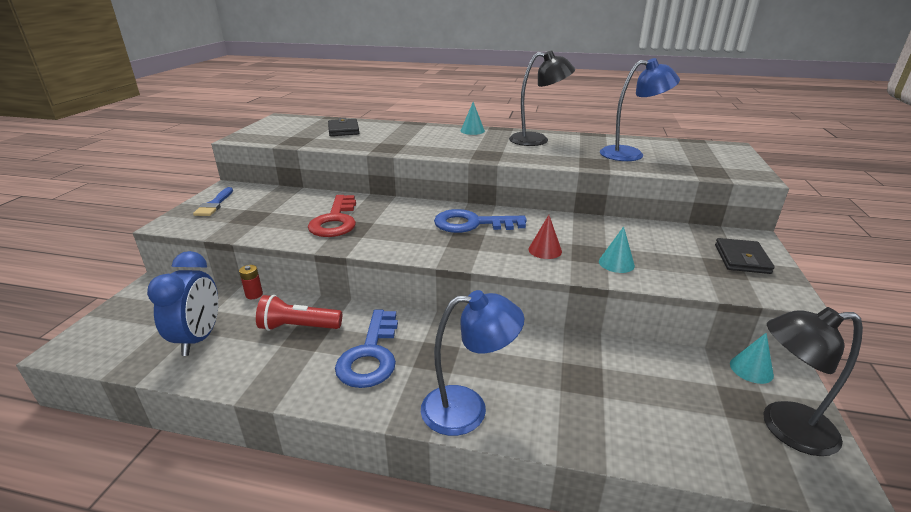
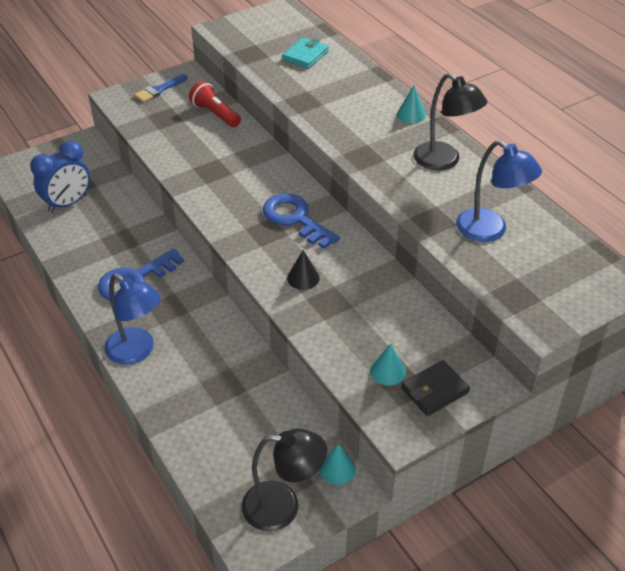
camera: 45 degrees right, 15 degrees up
(254, 294) = (128, 187): red battery -> none
(298, 327) = (123, 231): red flashlight -> red flashlight (215, 114)
(335, 221) = (210, 156): red key -> none
(343, 130) = (305, 55): black wallet -> turquoise wallet
(545, 250) = (303, 278): red cone -> black cone
(616, 263) = (331, 324): turquoise cone -> turquoise cone (388, 371)
(784, 428) = (283, 506): black lamp -> black lamp turned 135 degrees clockwise

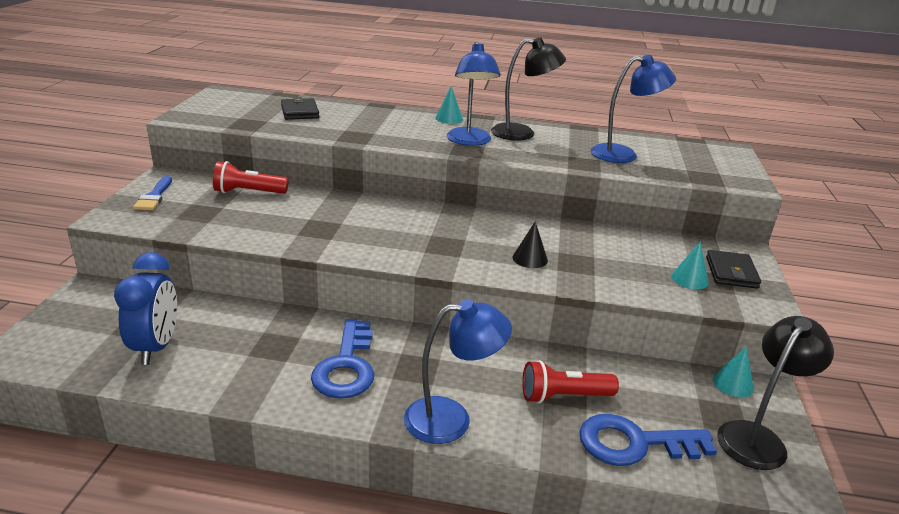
camera: 50 degrees left, 15 degrees down
(216, 388) = (564, 396): none -> red flashlight
(295, 219) = (450, 227): blue key -> blue key (634, 443)
(305, 55) = (299, 112): turquoise wallet -> black wallet
(381, 149) = (470, 141): none -> blue lamp

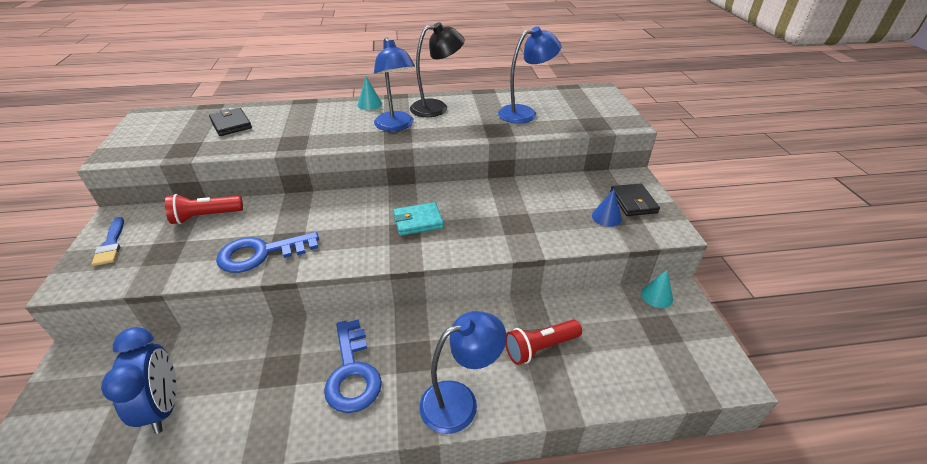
camera: 15 degrees left, 10 degrees up
(464, 239) = (418, 221): none -> turquoise wallet
(530, 258) = (479, 228): black cone -> none
(634, 443) = (608, 377): blue key -> blue key (261, 253)
(689, 279) = (606, 217): turquoise cone -> blue cone
(757, 437) = (690, 342): black lamp -> none

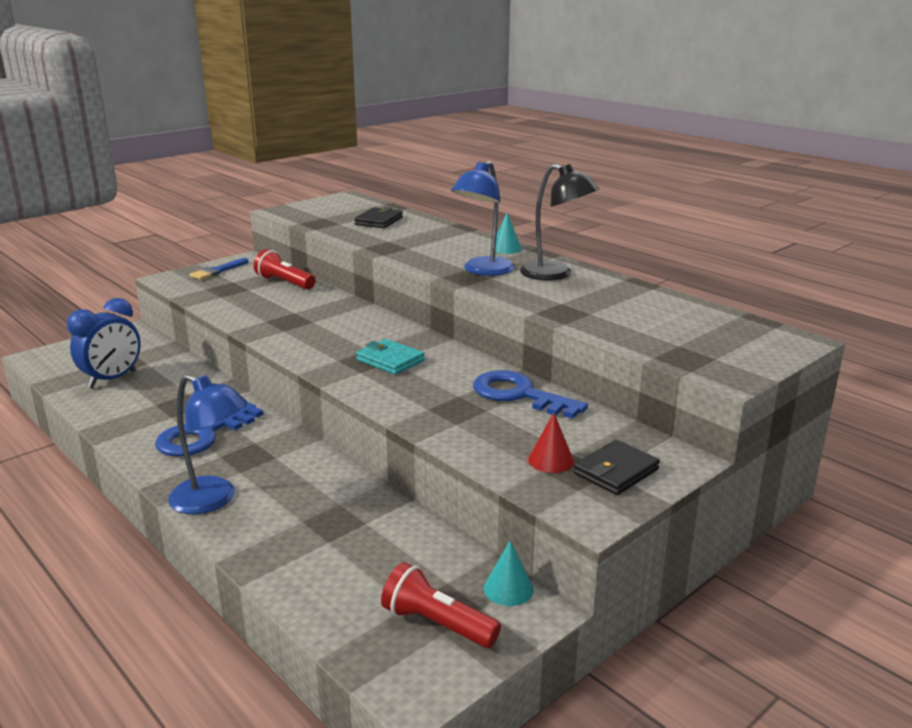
camera: 55 degrees right, 15 degrees down
(261, 253) = (263, 318): blue key -> blue key (519, 395)
(525, 113) = (630, 315): blue lamp -> none
(540, 348) = (325, 524): red flashlight -> red flashlight (437, 624)
(606, 217) = (551, 460): blue cone -> red cone

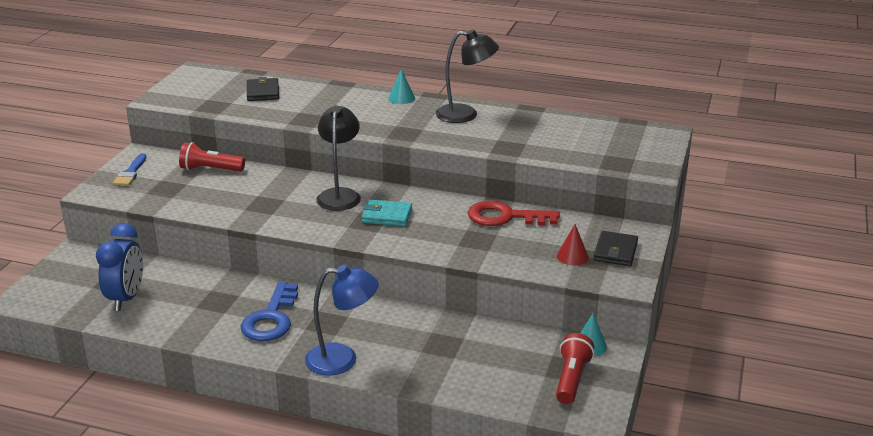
camera: 30 degrees left, 5 degrees up
(370, 330) = (340, 195): none -> black lamp
(437, 624) = (571, 379): red flashlight -> red flashlight turned 105 degrees clockwise
(483, 271) = (410, 124): blue lamp -> none
(519, 395) = (505, 217): blue key -> red key

